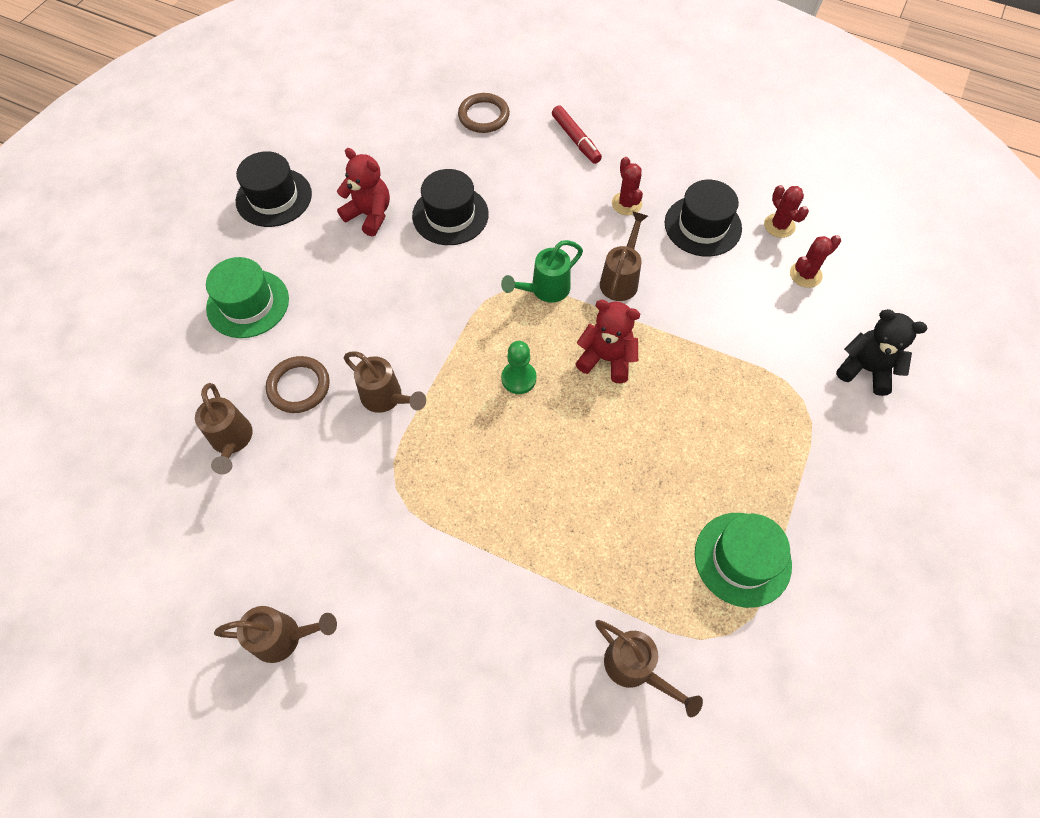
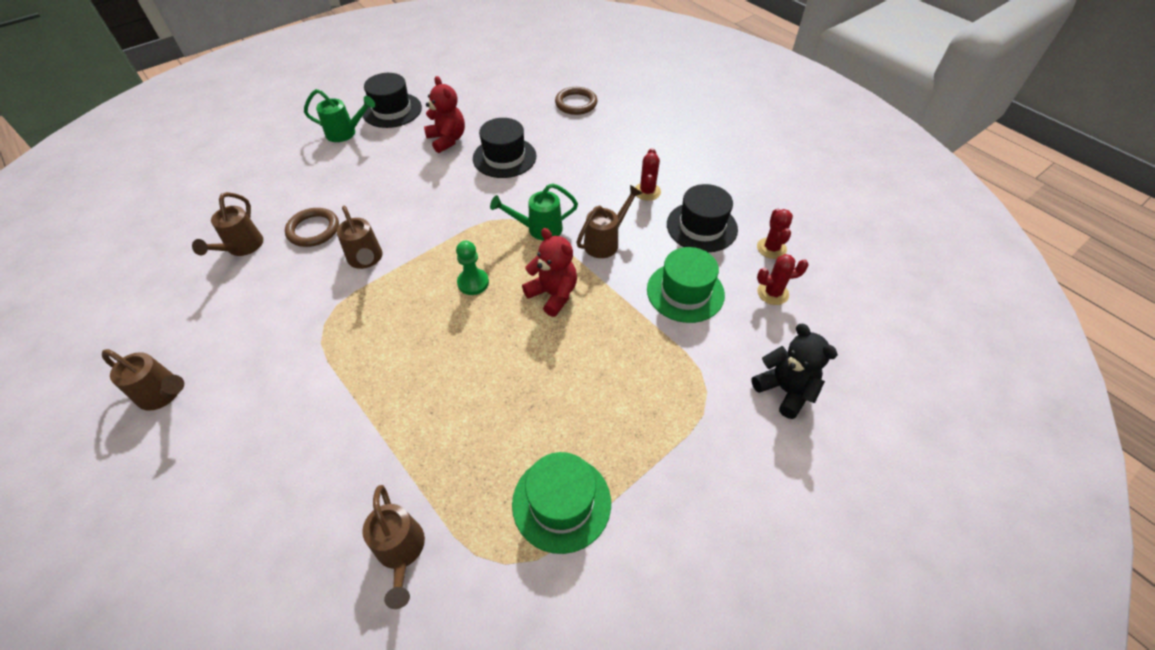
camera: 25 degrees right, 10 degrees down
(241, 249) = (346, 133): none -> green watering can
(248, 303) = (323, 167): green hat -> green hat (685, 292)
(575, 140) = (636, 137): red marker -> none

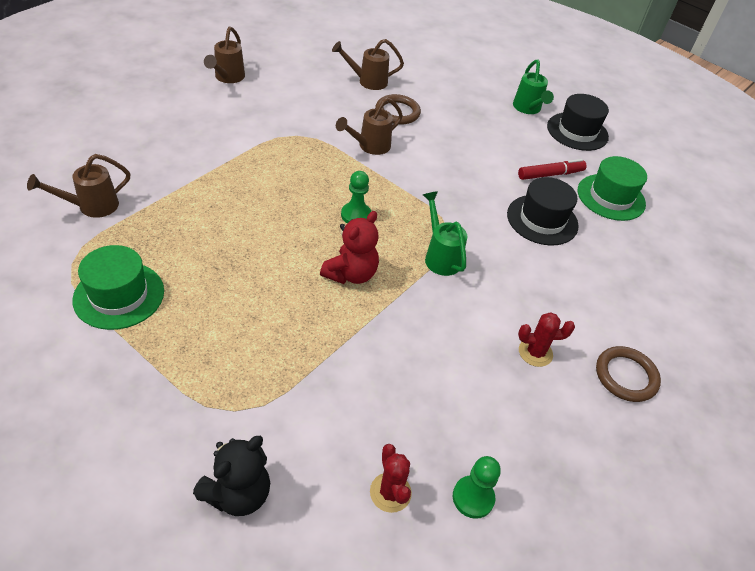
camera: 75 degrees right, 5 degrees down
(447, 140) = (550, 174): red teddy bear -> red marker
(576, 103) = (673, 275): brown ring -> brown ring (626, 376)
(606, 241) = (437, 314): brown watering can -> none
(685, 292) = (375, 392): green hat -> green hat (611, 197)
(701, 227) = (490, 412): black hat -> none
(771, 248) = (473, 497): red cactus -> green pawn

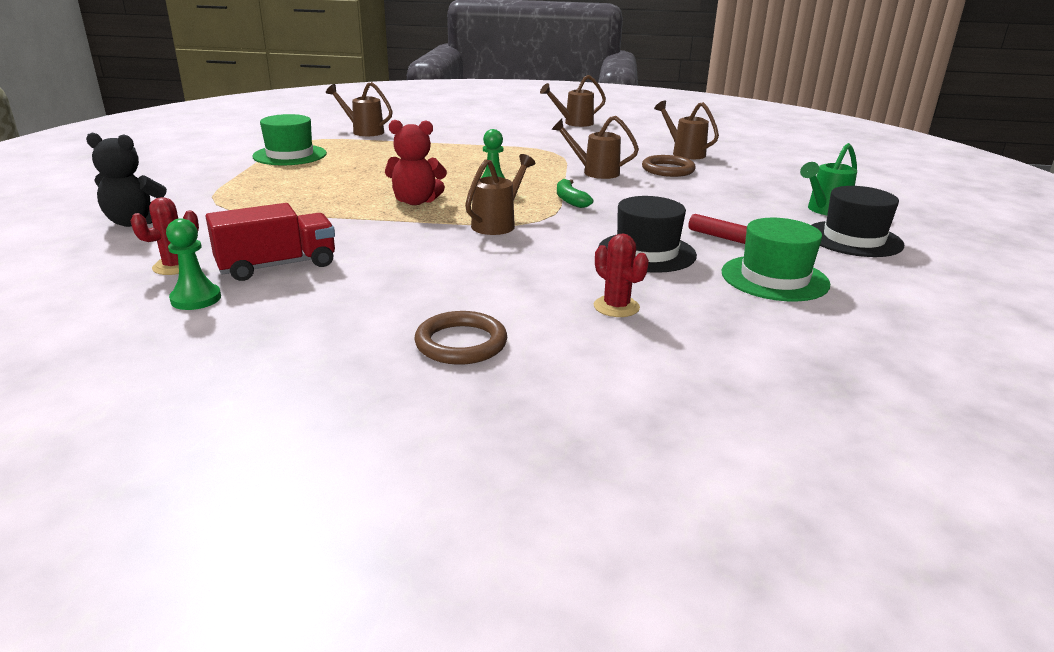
camera: 60 degrees right, 20 degrees down
(420, 194) = (570, 200): none -> green banana
(436, 421) = (277, 266): none -> red truck
(440, 256) = (498, 224): green watering can -> brown watering can
(535, 352) = (427, 288): red cactus -> red cactus (616, 307)

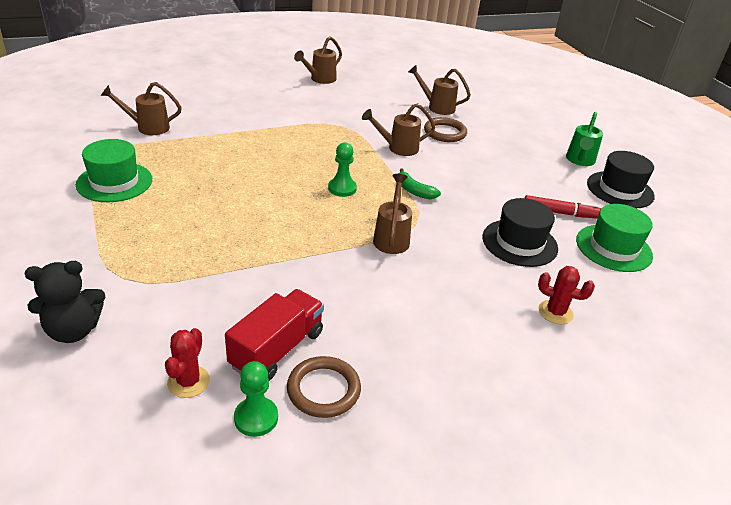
camera: 30 degrees left, 10 degrees up
(416, 201) = (300, 224): red teddy bear -> none
(461, 343) = (501, 391): brown ring -> brown ring (323, 389)

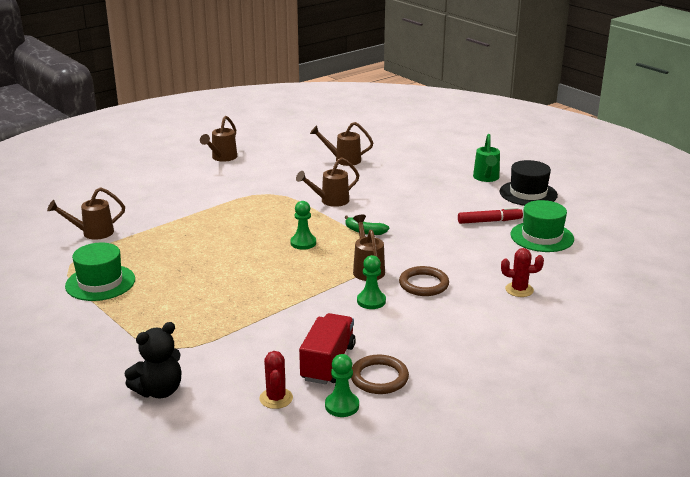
camera: 15 degrees left, 10 degrees down
(373, 279) = (371, 301): none -> green pawn
(445, 132) = (363, 180): brown ring -> brown ring (423, 284)
(519, 243) = (469, 250): black hat -> none

